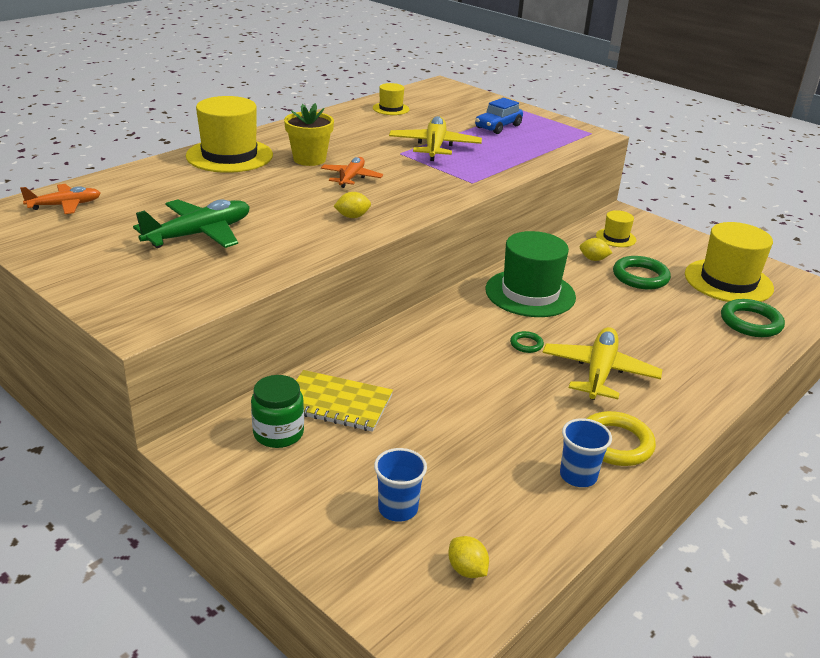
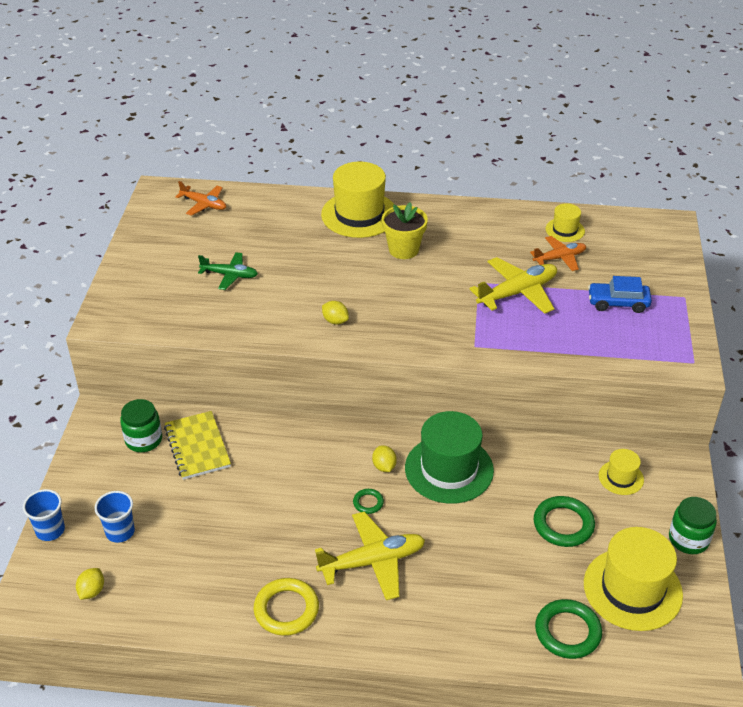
camera: 55 degrees right, 10 degrees up
(199, 234) = (230, 275): green plane -> green plane, size x0.63
(351, 178) = (398, 285): orange plane -> orange plane (559, 258)
(578, 476) = (229, 604): blue cup -> blue cup (50, 530)
(593, 259) = (558, 481): yellow lemon -> yellow lemon (384, 466)
(698, 243) = (688, 539): none -> green jar

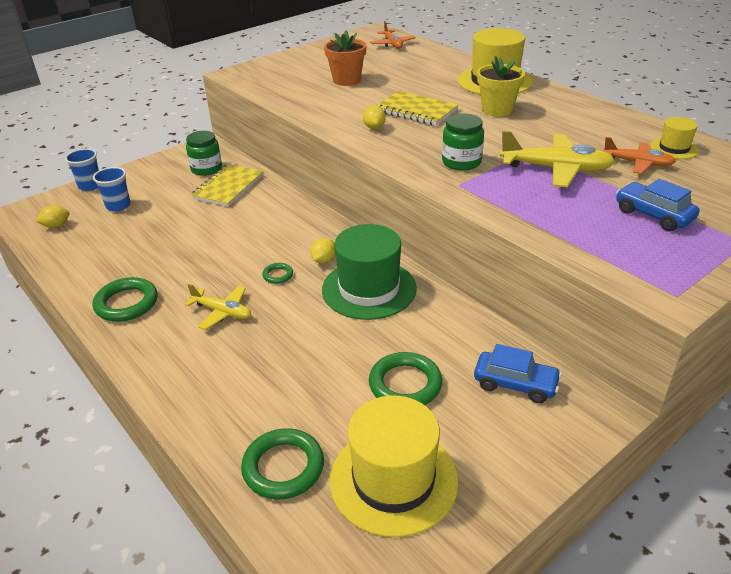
camera: 45 degrees right, 5 degrees down
(230, 275) = (346, 80): green plane -> orange flower pot
(286, 609) = (126, 303): yellow ring -> green ring
(342, 283) = (416, 110): none -> yellow notebook
(373, 562) = (222, 312): yellow plane -> yellow plane, size x0.63
(621, 477) = (515, 384): yellow hat -> blue car
(688, 539) = (515, 480): green jar -> green jar (461, 162)

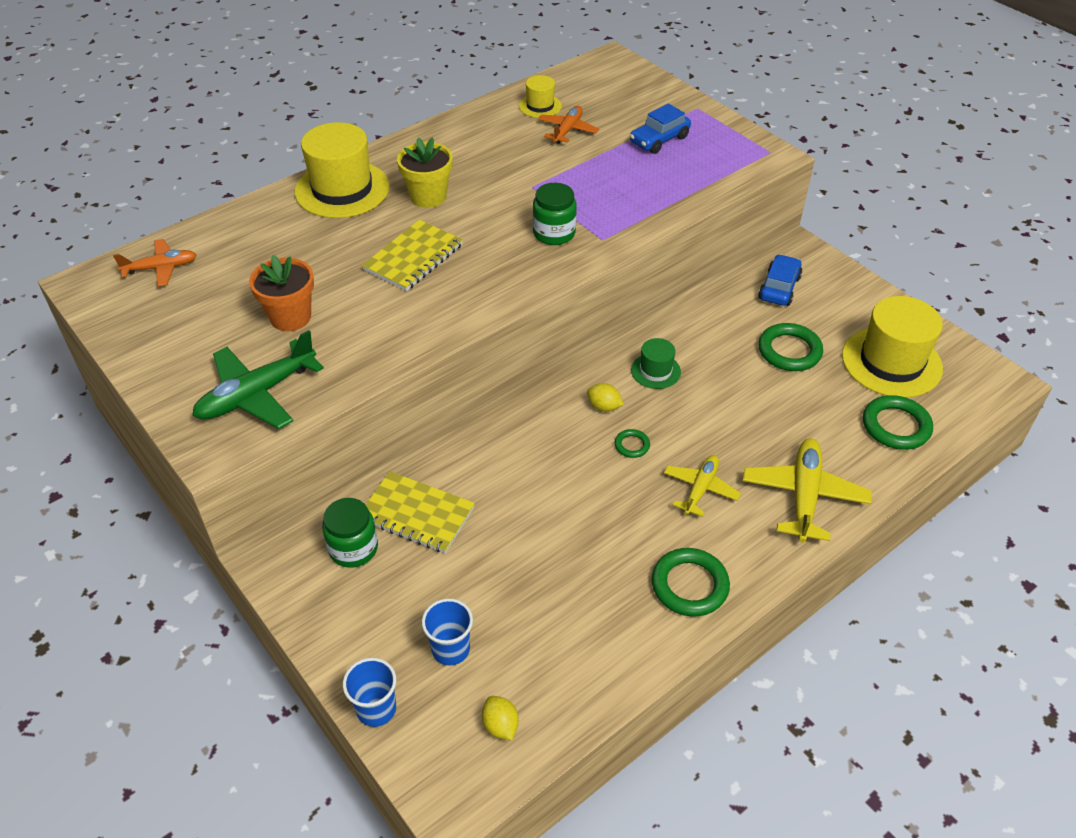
camera: 90 degrees left, 10 degrees up
(275, 79) = (256, 394): none -> green plane
(369, 289) = (655, 371): green hat -> green hat, size x0.50
(374, 127) = (455, 294): yellow lemon -> none
(556, 169) = (574, 176): yellow plane -> yellow plane (804, 495)

